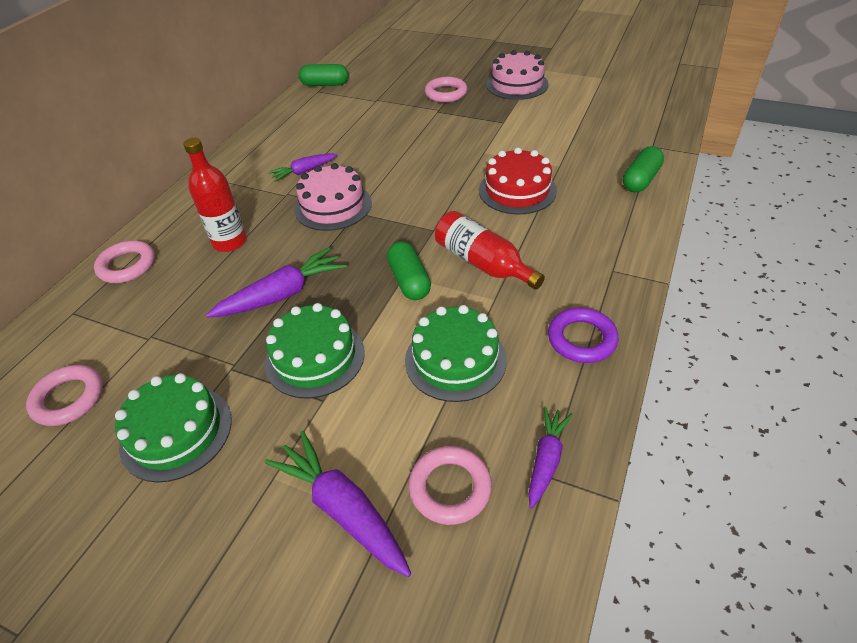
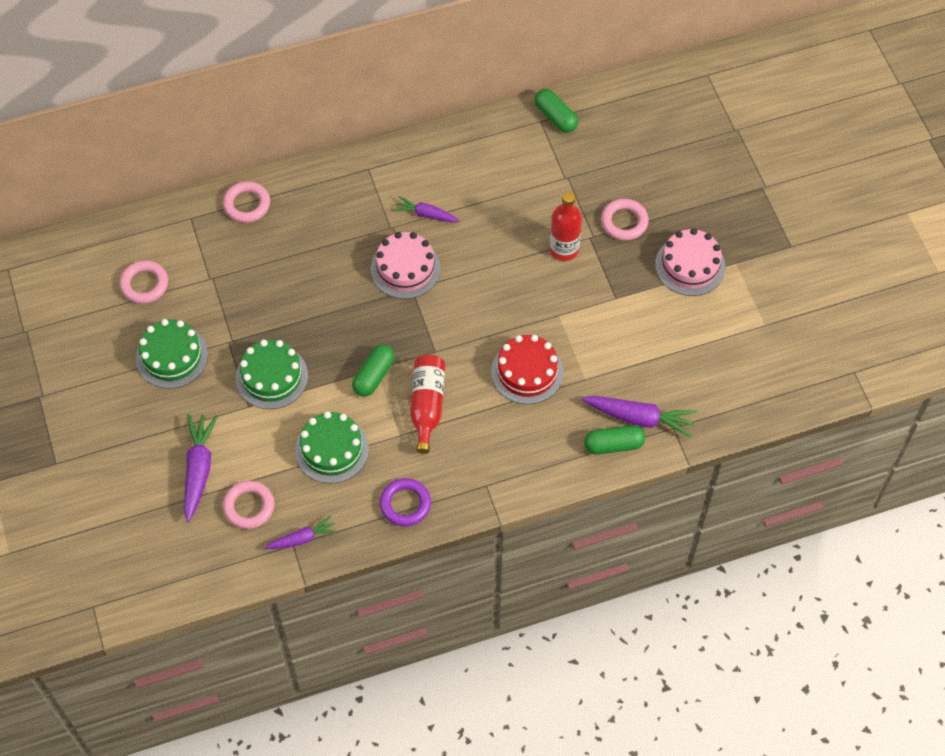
camera: 45 degrees right, 15 degrees up
(230, 242) = (317, 240): red bottle -> red bottle (564, 249)
(283, 294) = (302, 315): purple carrot -> purple carrot (640, 418)

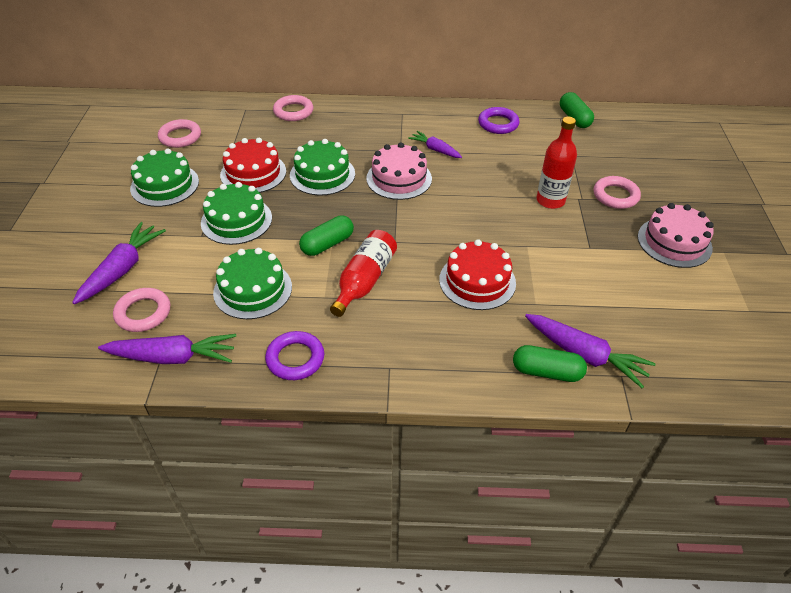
camera: 20 degrees right, 15 degrees down
(253, 310) = (253, 173): none -> red cake
(302, 538) = (173, 357): purple carrot -> purple carrot, size x1.61
(325, 288) = (322, 174): none -> green cake
(477, 152) = (498, 124): none -> purple ring

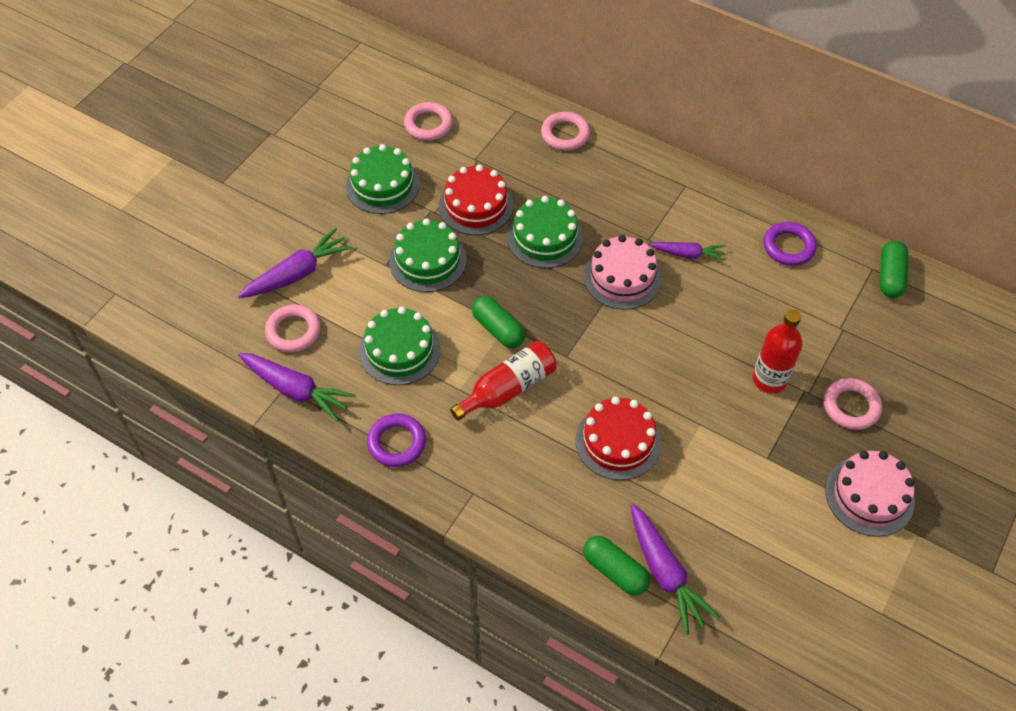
camera: 30 degrees right, 10 degrees up
(327, 244) = (498, 329): green capsule -> green capsule turned 60 degrees clockwise
(435, 150) = (688, 254): purple carrot -> purple carrot turned 120 degrees clockwise

